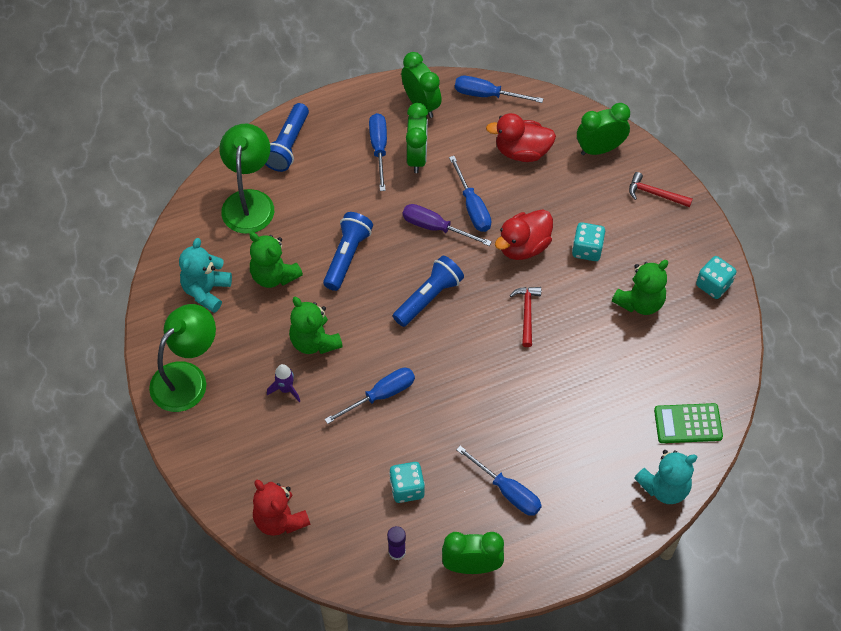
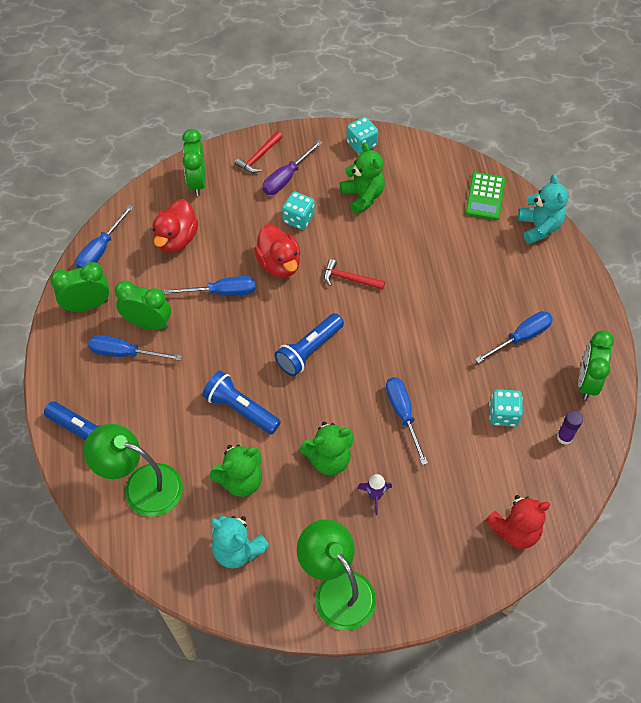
camera: 75 degrees left, 0 degrees up
(428, 297) = (309, 351): blue flashlight -> blue flashlight turned 105 degrees counterclockwise
(435, 228) = (234, 327): purple screwdriver -> purple screwdriver (286, 178)

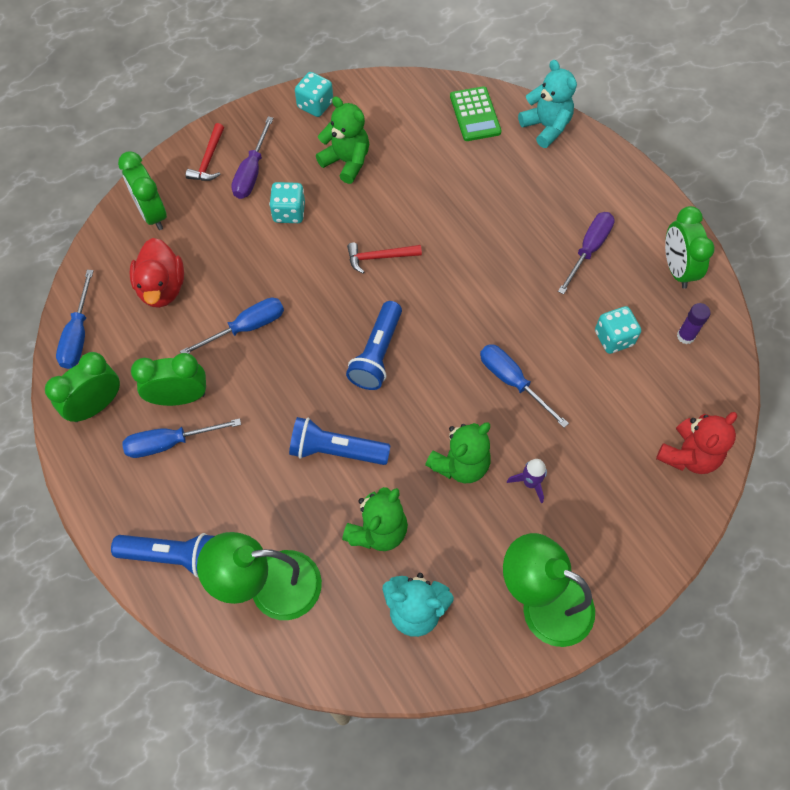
camera: 25 degrees left, 5 degrees up
(279, 264) = (294, 271): red duck -> none
(521, 337) = (588, 249): blue screwdriver -> purple screwdriver

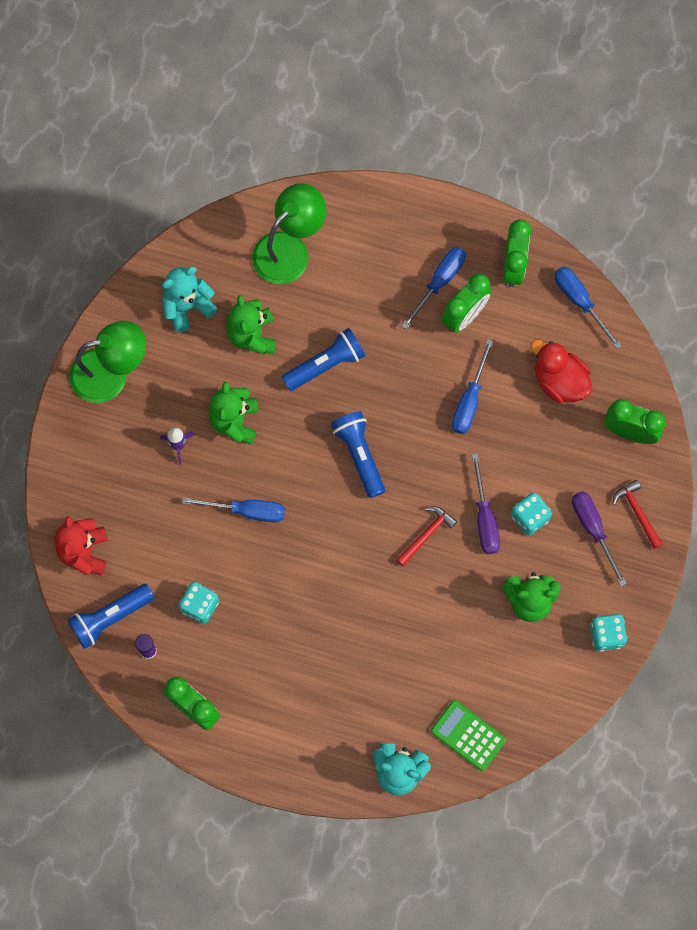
camera: 140 degrees right, 10 degrees up
(173, 556) = (366, 219): blue flashlight -> blue flashlight (110, 618)
(588, 249) = (274, 672): purple screwdriver -> purple screwdriver (484, 518)

